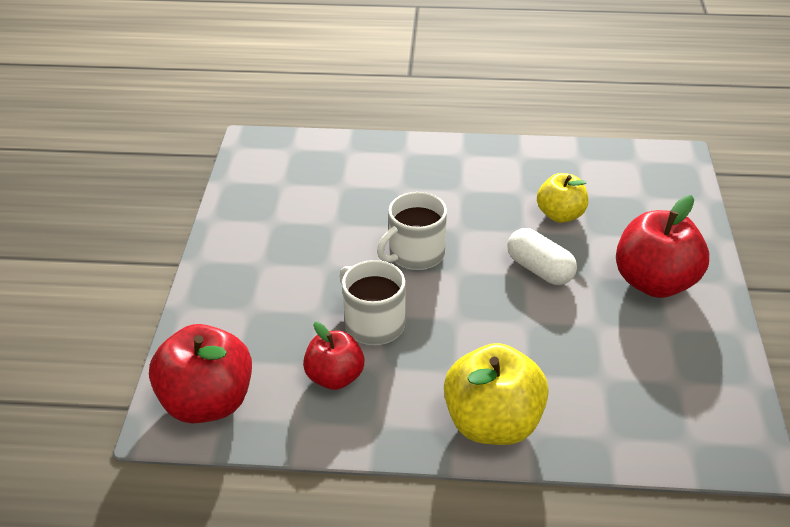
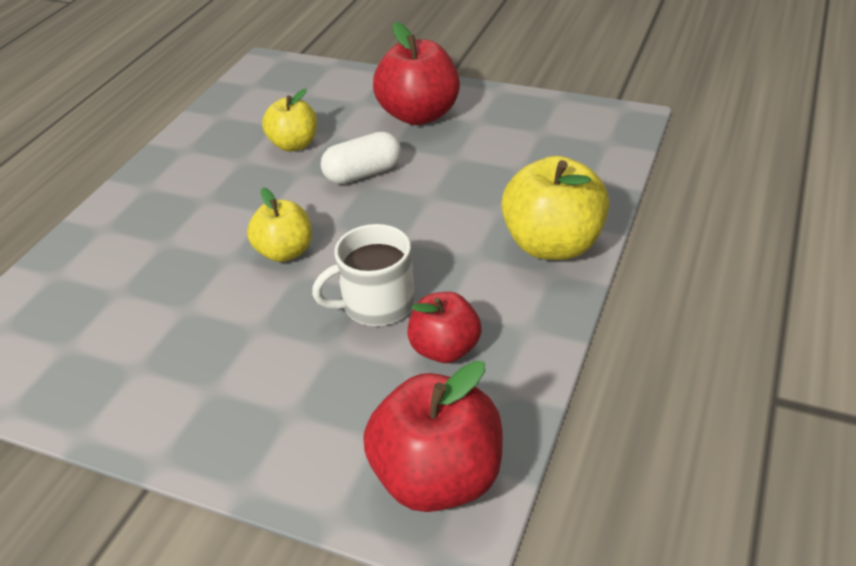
camera: 70 degrees left, 0 degrees up
(415, 254) = (285, 252): white mug -> yellow apple

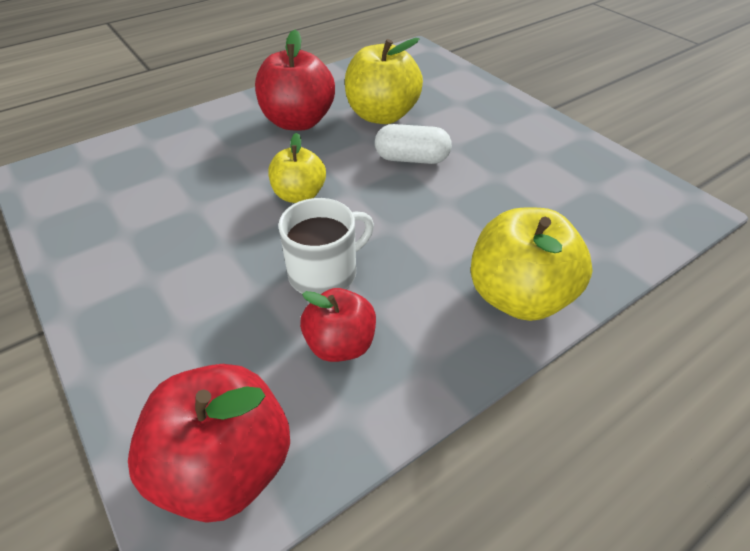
camera: 30 degrees right, 5 degrees up
(294, 144) = (382, 115): yellow apple -> yellow apple, size x1.61
(377, 304) = (324, 272): white mug -> white mug turned 135 degrees clockwise
(419, 115) = (497, 130): red apple -> red apple (298, 122)

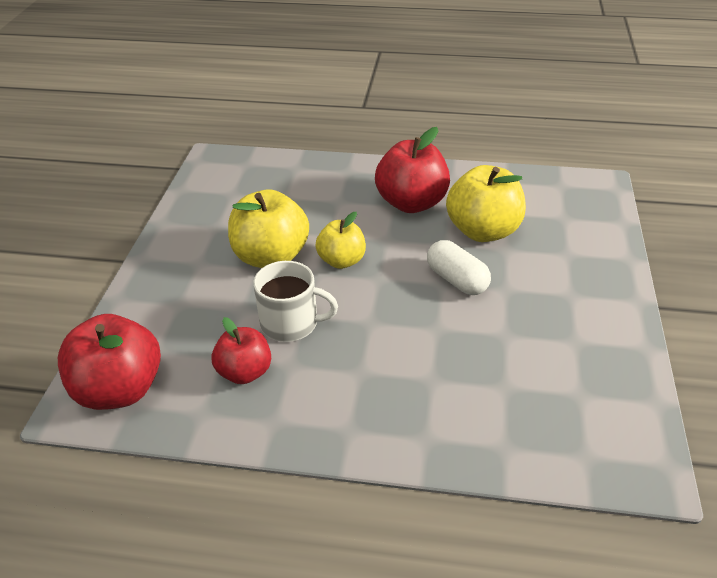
camera: 45 degrees right, 5 degrees down
(518, 296) = (390, 426): yellow apple -> yellow apple (271, 257)

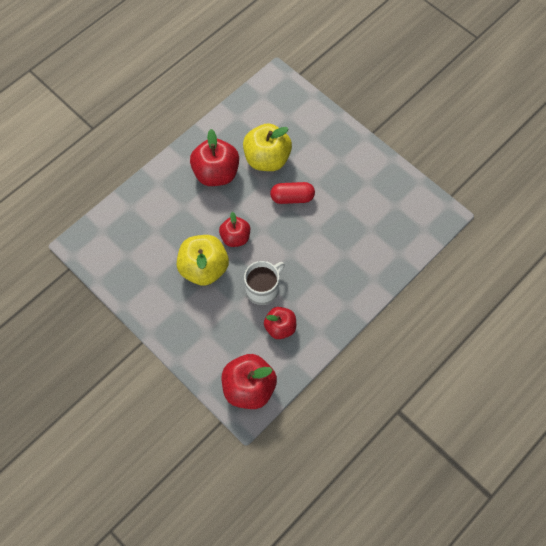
camera: 55 degrees left, 25 degrees up
(341, 261) = (235, 237): yellow apple -> red apple
(457, 280) = (292, 197): white capsule -> red capsule

